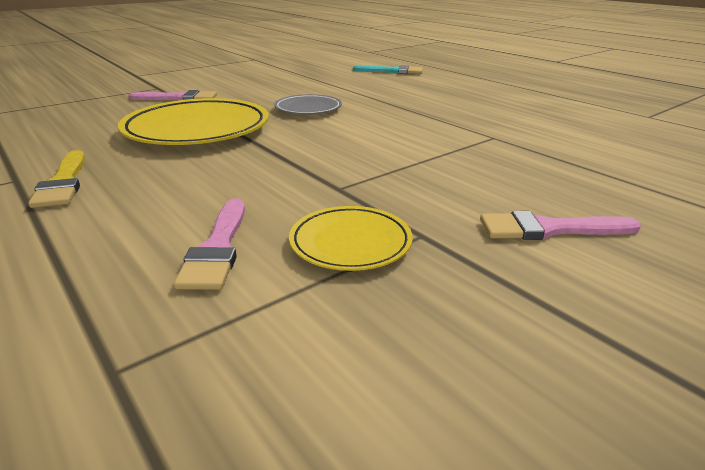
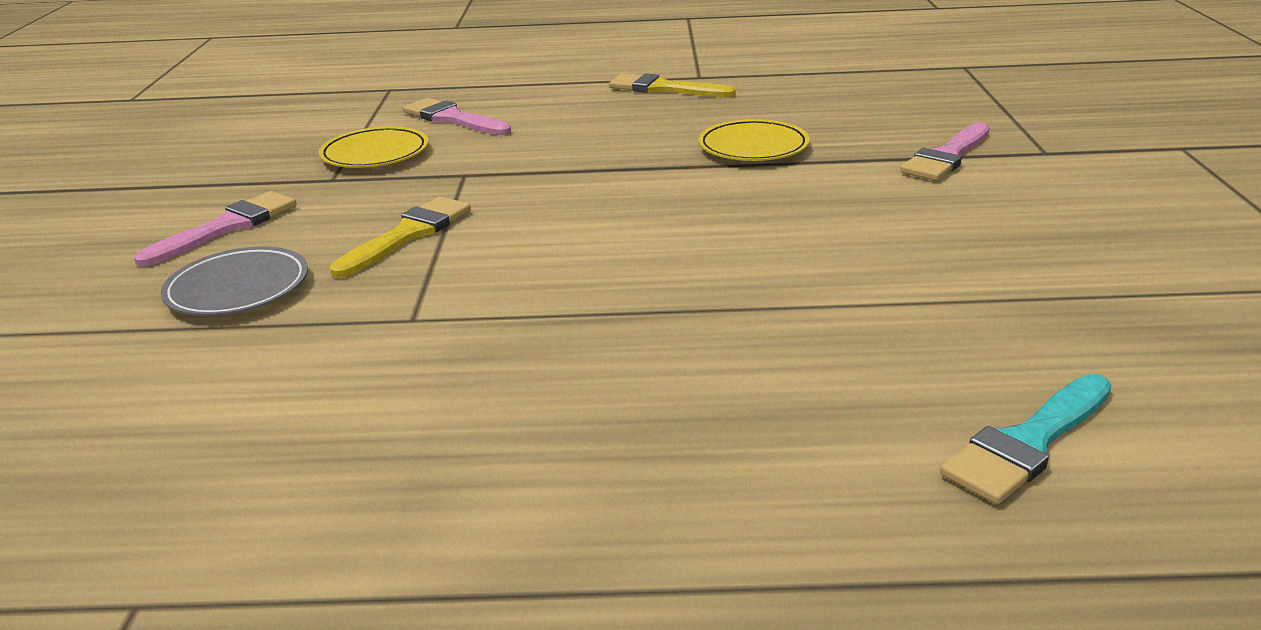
camera: 130 degrees right, 0 degrees up
(197, 129) = (753, 147): yellow plate -> yellow plate, size x0.53
(308, 109) = (764, 229): grey plate -> grey plate (238, 288)
(439, 168) = (408, 234): none -> yellow brush

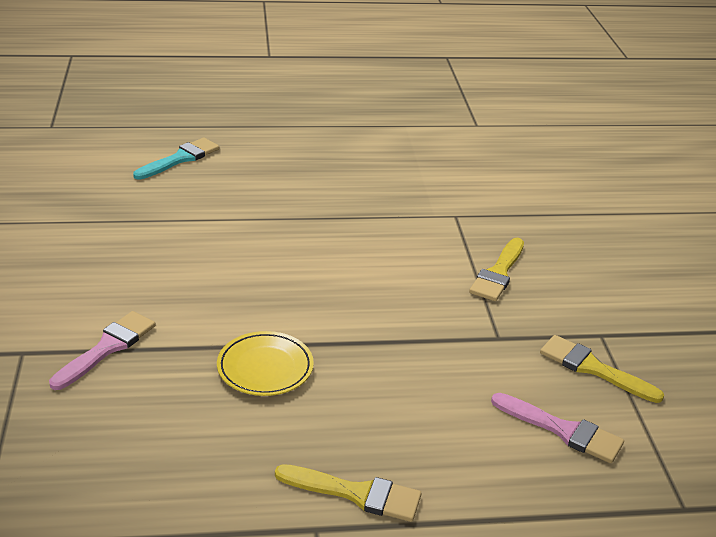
camera: 170 degrees right, 5 degrees up
(227, 227) = (626, 283): pink brush -> none
(238, 288) = (566, 235): grey plate -> none
(375, 154) = (593, 368): yellow plate -> yellow brush

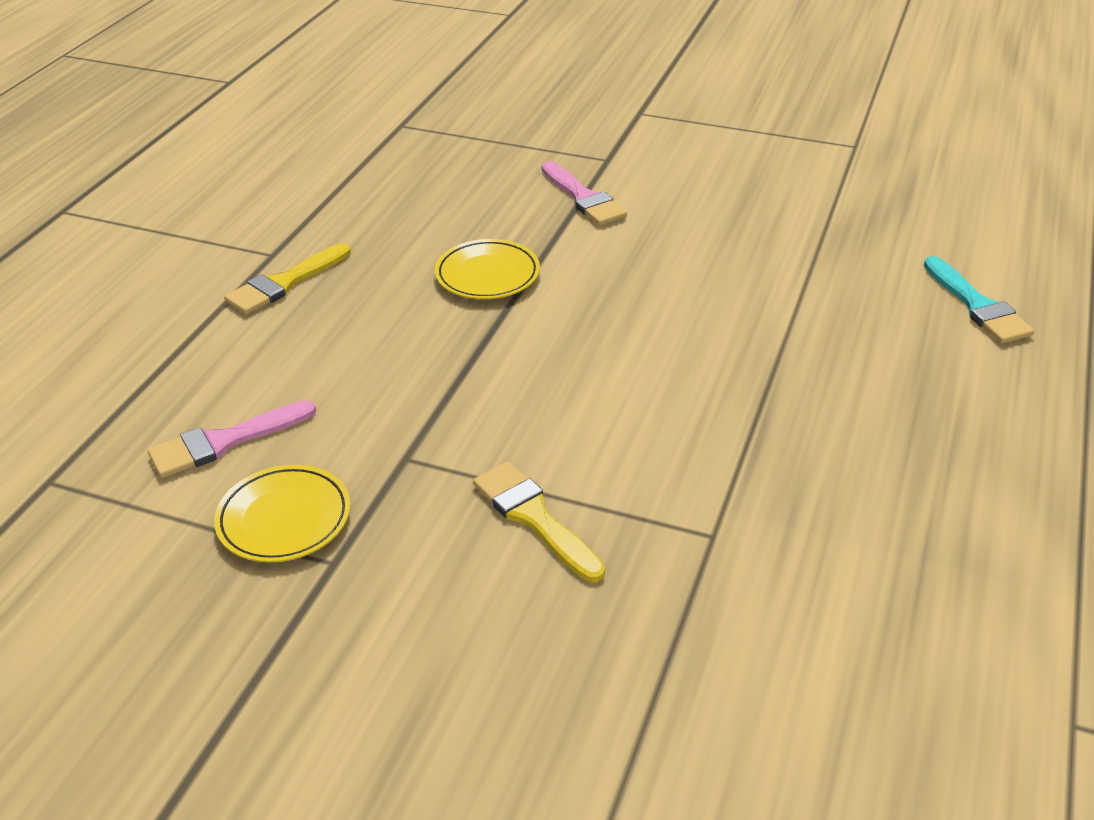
camera: 120 degrees right, 5 degrees up
(593, 368) = (284, 518): yellow brush -> yellow plate

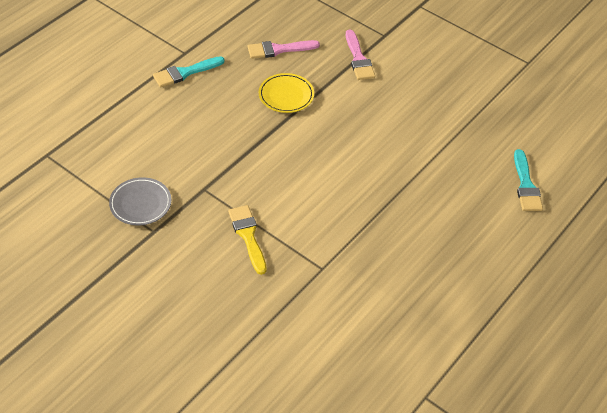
camera: 15 degrees right, 10 degrees up
(224, 442) = (127, 157): pink brush -> pink brush (278, 50)
(284, 518) = (140, 204): yellow plate -> grey plate
(285, 283) = (185, 73): yellow brush -> turquoise brush

